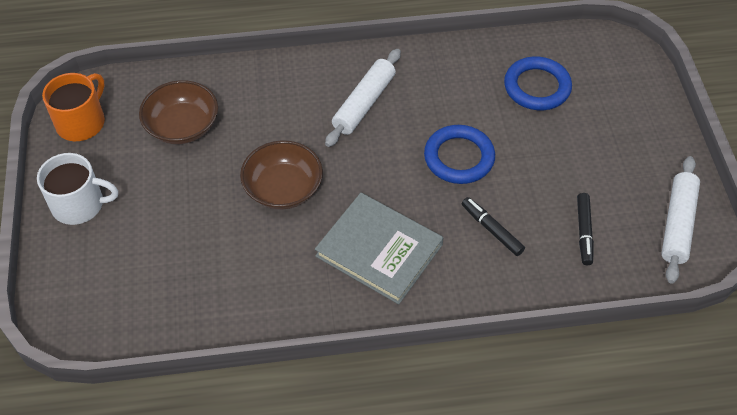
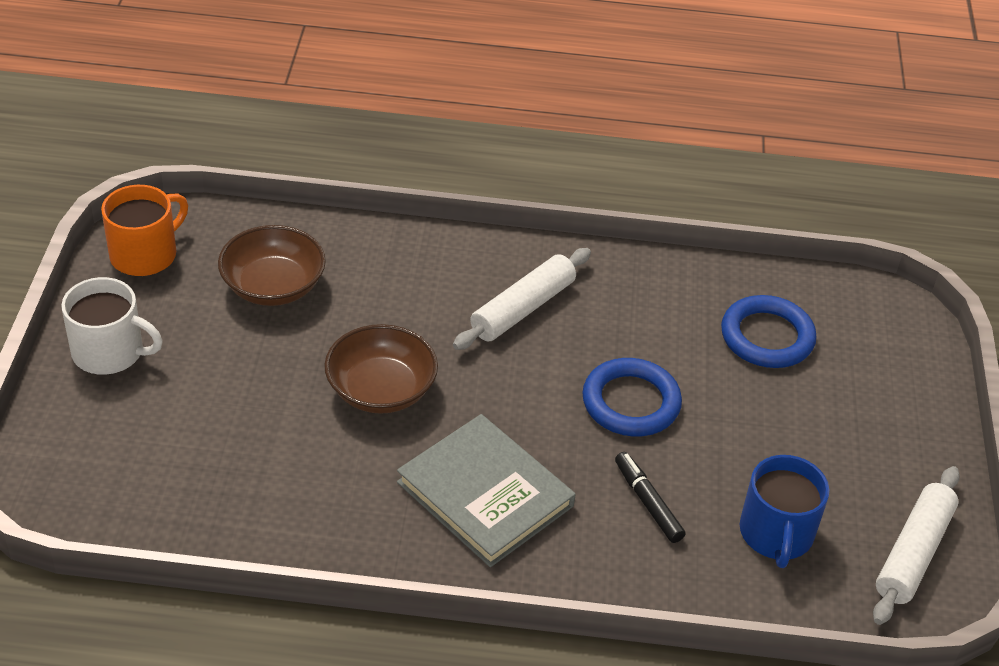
camera: 10 degrees right, 10 degrees down
(584, 232) = (776, 534): black marker -> blue mug

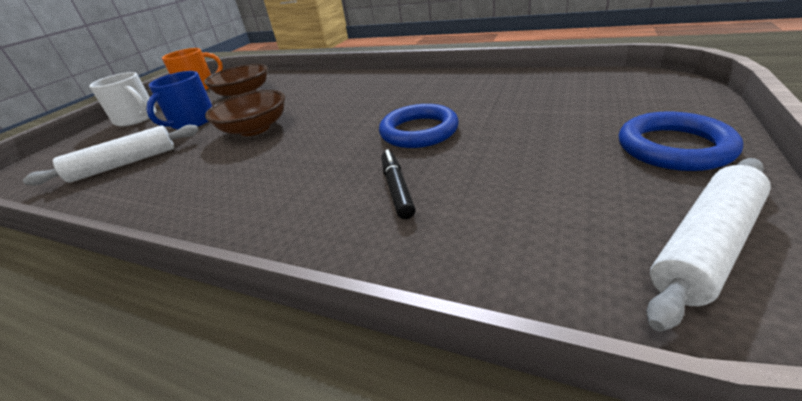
camera: 25 degrees right, 10 degrees down
(485, 494) = (268, 180): grey book -> none
(523, 309) = (373, 94): white rolling pin -> white rolling pin (124, 164)
(767, 337) = (544, 98): blue ring -> blue ring (673, 147)
(776, 534) = (519, 217): blue mug -> blue mug (192, 121)

